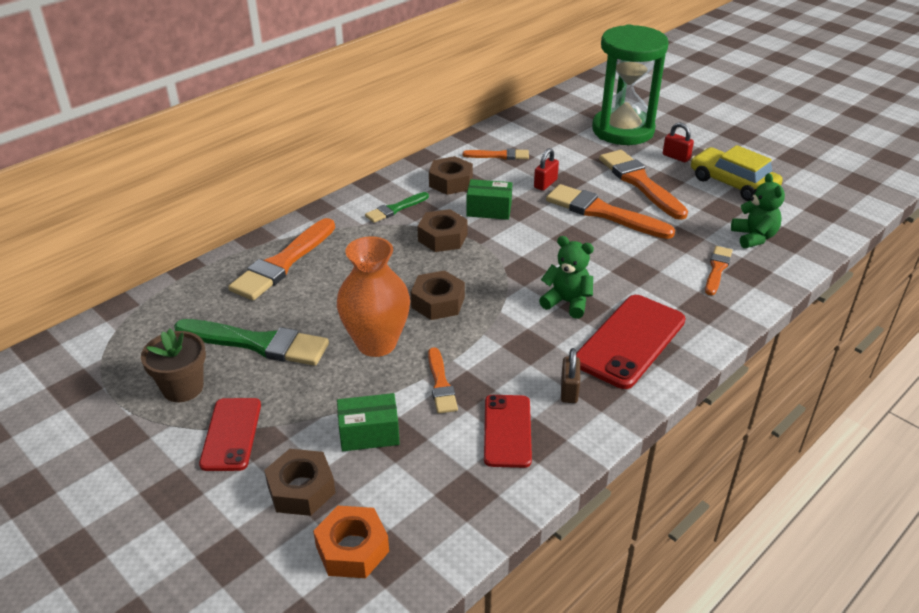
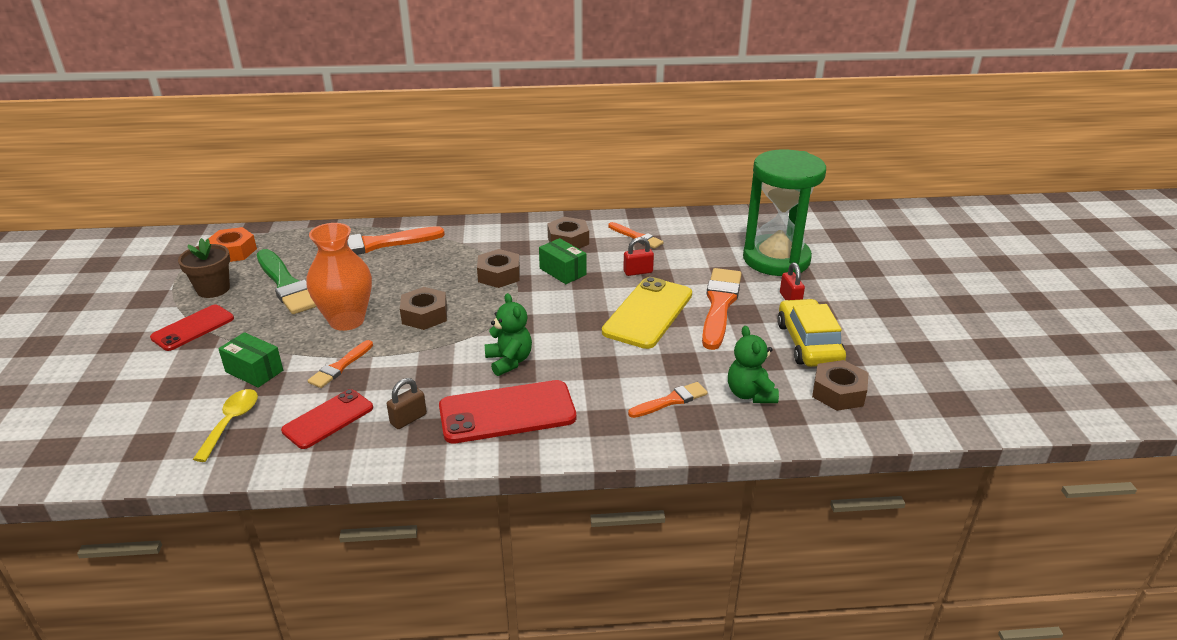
camera: 40 degrees right, 5 degrees down
(301, 489) = (173, 379): brown nut -> brown nut (838, 392)
(352, 549) = (141, 429): orange nut -> orange nut (233, 251)
(395, 209) = (499, 242): green brush -> none
(429, 487) = (231, 422): none -> yellow spoon
(603, 213) = (648, 313): orange brush -> yellow phone
(754, 237) = (750, 394): green teddy bear -> green teddy bear turned 135 degrees clockwise

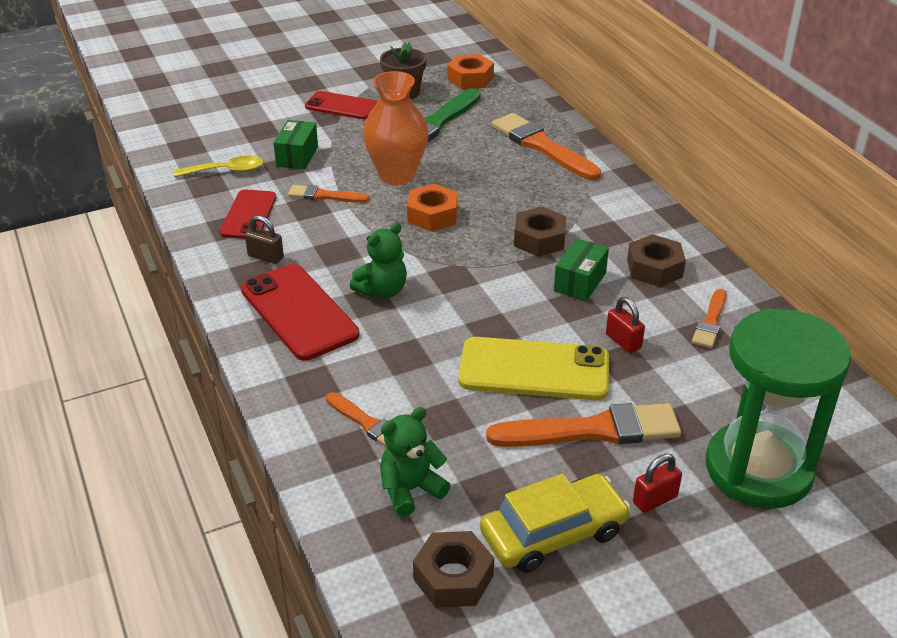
camera: 70 degrees right, 5 degrees up
(328, 419) = (248, 215): red phone -> red phone turned 75 degrees clockwise
(424, 315) = (432, 215): brown nut -> orange nut

